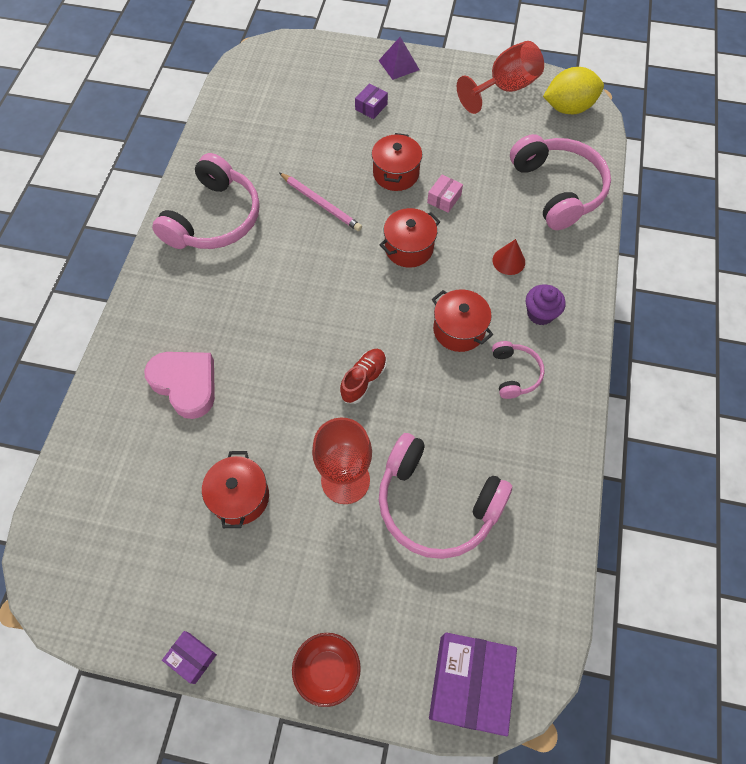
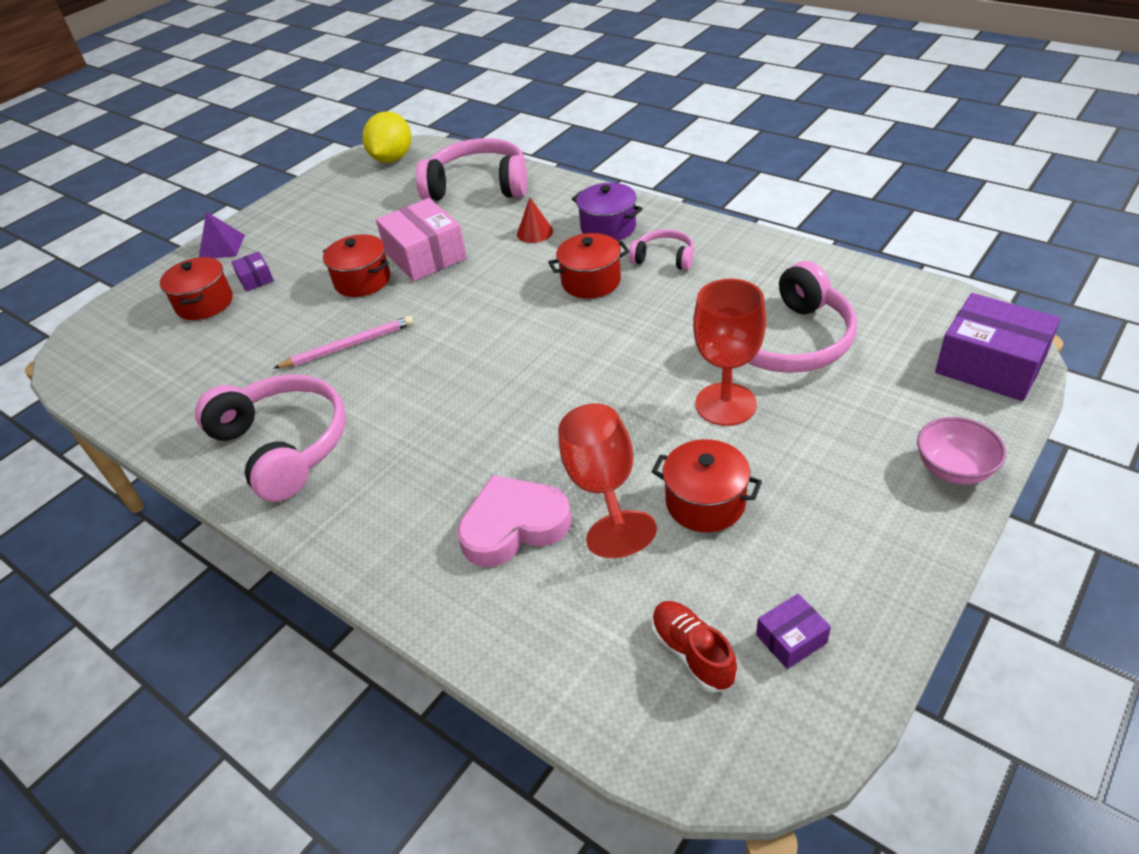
camera: 60 degrees left, 20 degrees down
(192, 658) = (910, 597): purple box -> purple box (791, 639)
(327, 670) = (953, 469): red bowl -> pink bowl
(363, 379) = (607, 362): red shoe -> red shoe (692, 653)
(409, 248) = (466, 293): red pot -> red pot (205, 303)
(444, 199) = (425, 255): pink box -> pink box, size x2.09
(504, 88) = (330, 188): red goblet -> red goblet (602, 487)
(540, 314) = (608, 228): purple cupcake -> purple pot

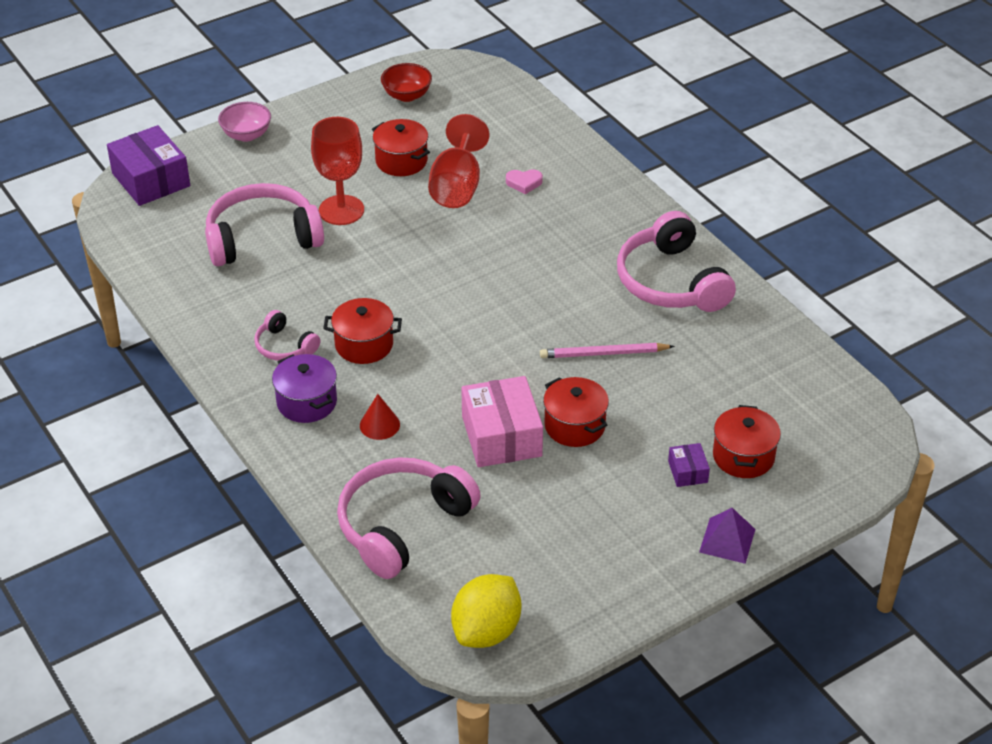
camera: 165 degrees left, 0 degrees up
(478, 186) = (402, 525): pink headphones -> pink headphones turned 105 degrees clockwise
(513, 526) = (524, 183): pink heart -> pink heart, size x0.48
(692, 653) = (459, 103): red shoe -> none
(791, 639) = (407, 95): purple box -> red bowl

